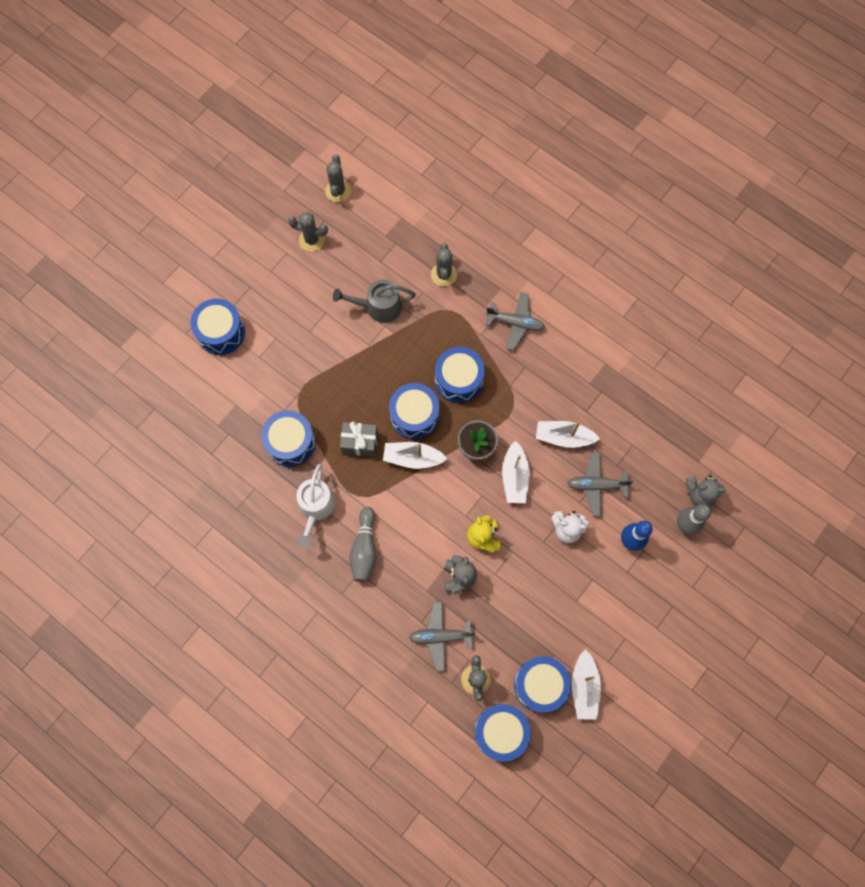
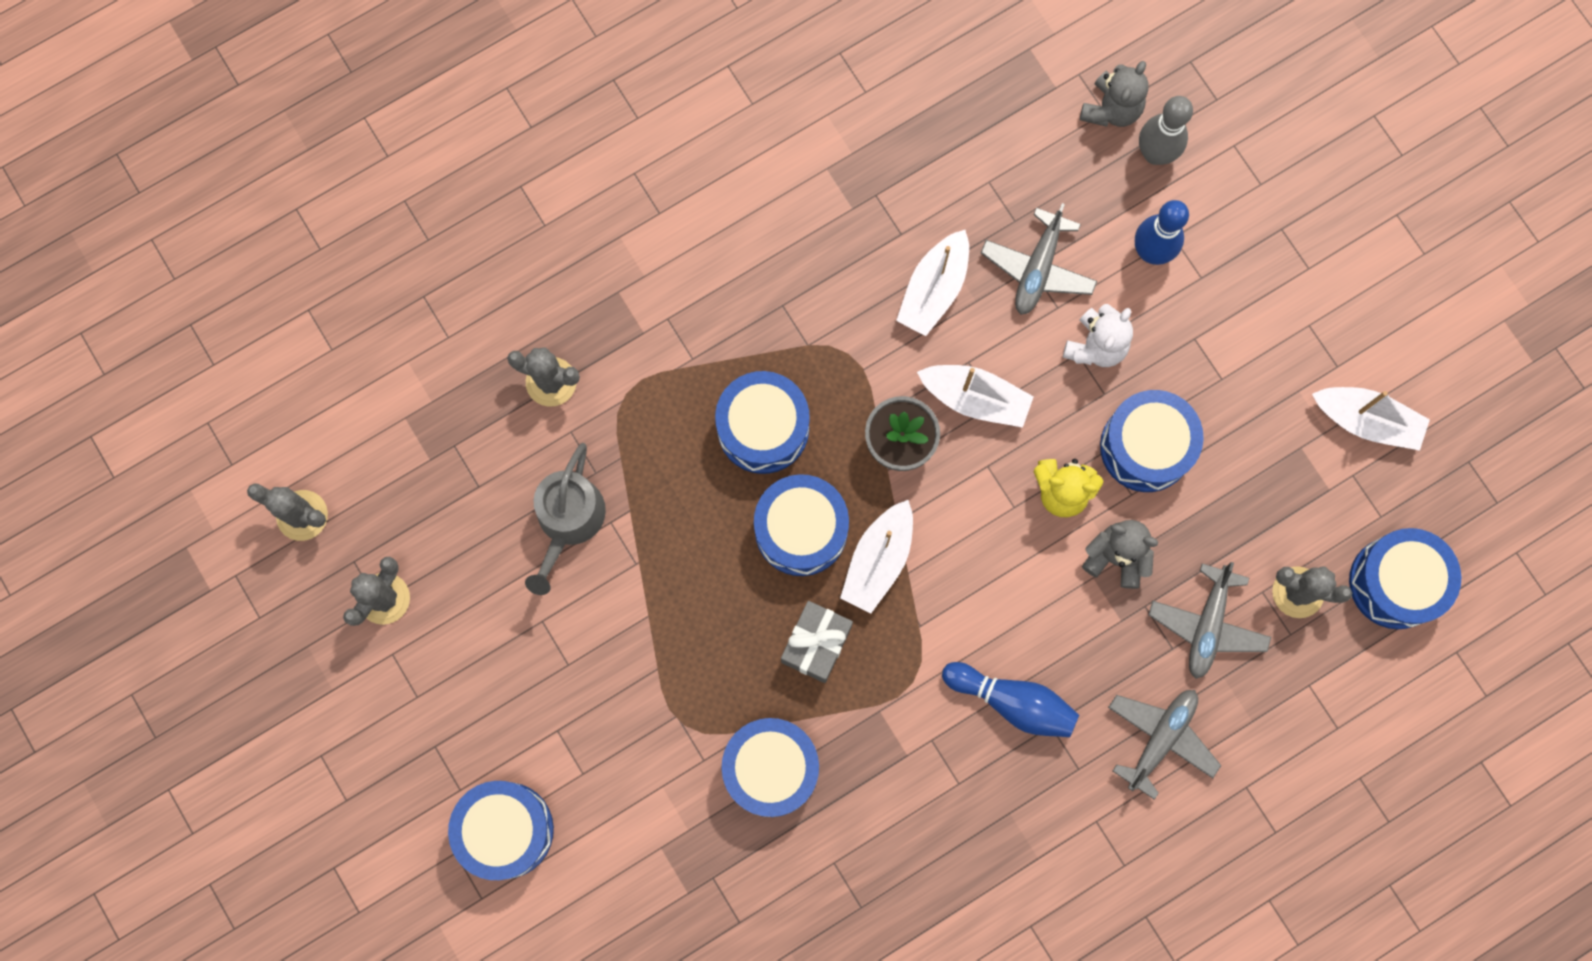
camera: 70 degrees left, 5 degrees up
(316, 507) = (908, 763): white watering can -> none
(364, 549) = (1012, 702): grey bowling pin -> blue bowling pin
(515, 323) = (694, 291): grey plane -> grey plane (1160, 739)
(540, 685) = (1340, 490): blue drum -> blue drum (1146, 447)

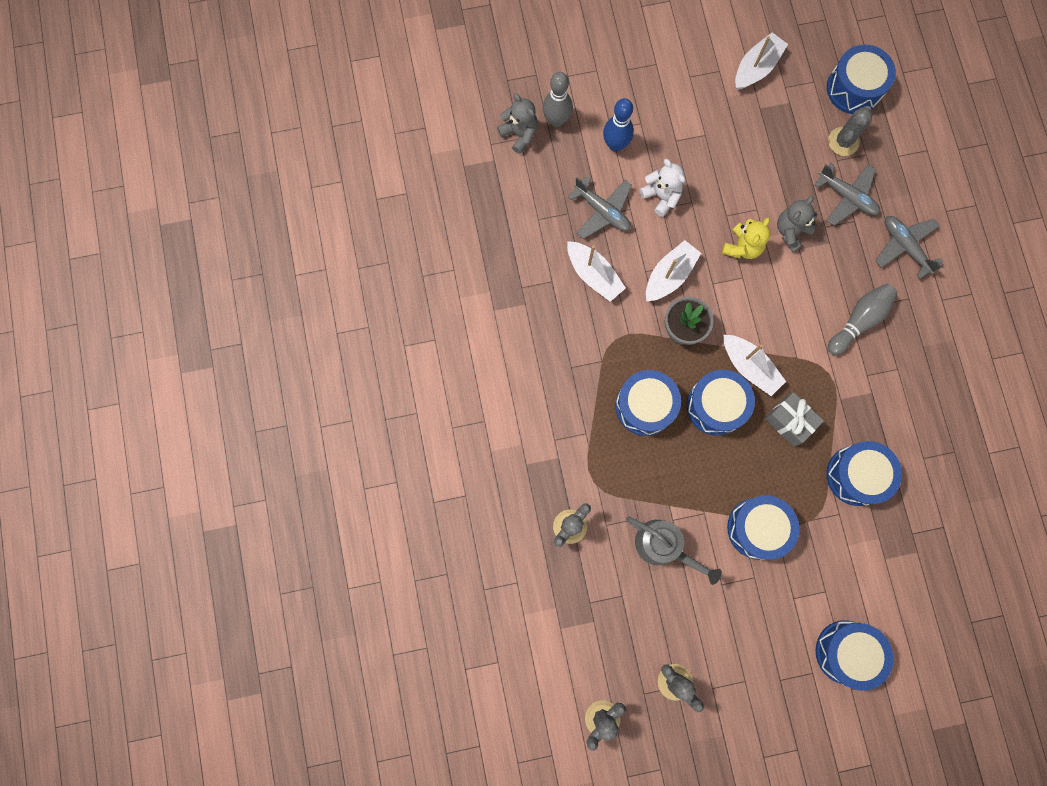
camera: 70 degrees left, 0 degrees up
(1012, 702) = (858, 321): blue bowling pin -> grey bowling pin
(1146, 447) = (731, 191): blue drum -> blue drum (757, 528)

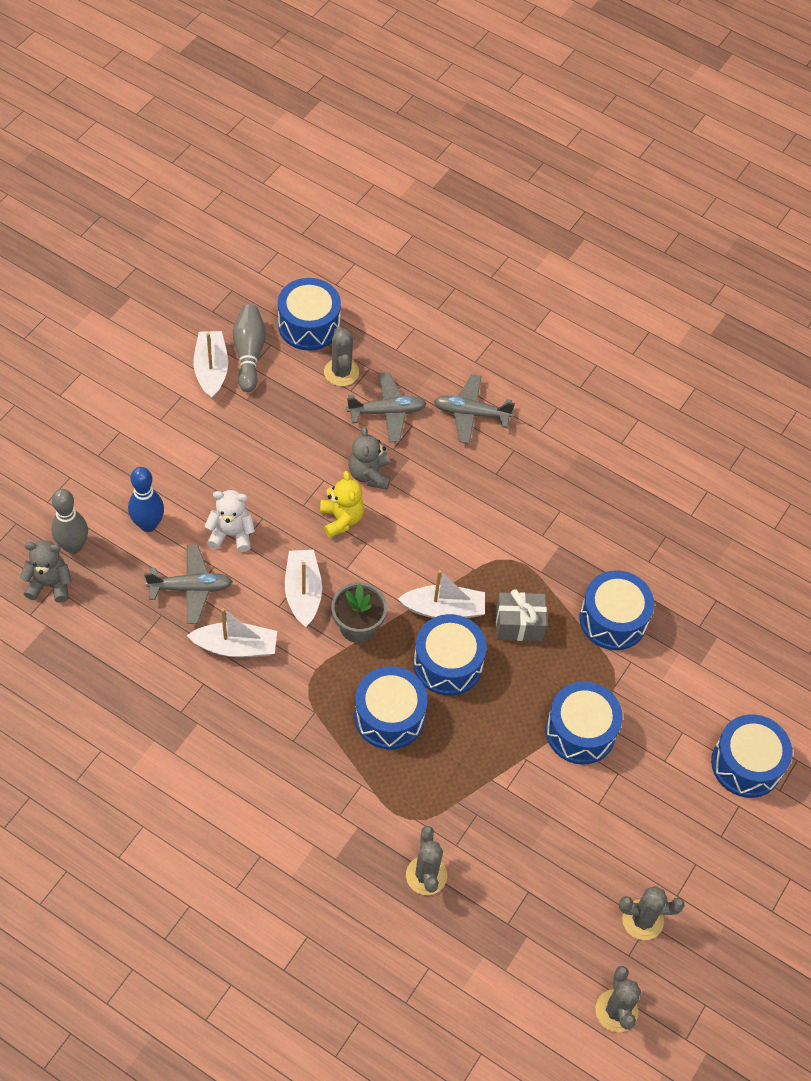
camera: 50 degrees left, 20 degrees down
(663, 546) = (520, 817): grey watering can -> none
(858, 321) = (493, 499): grey bowling pin -> grey bowling pin (249, 354)

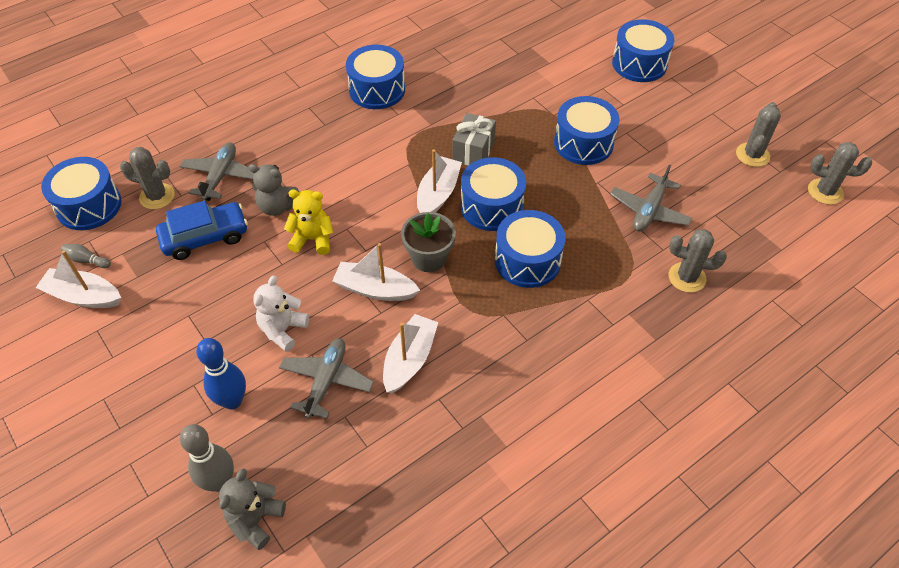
camera: 65 degrees left, 5 degrees down
(249, 354) = (87, 260): grey bowling pin -> grey bowling pin, size x0.52
(309, 431) = (205, 237): none -> blue car
(471, 413) = (257, 123): grey plane -> grey plane (649, 210)
(613, 619) = (493, 96): blue drum -> blue drum (377, 90)

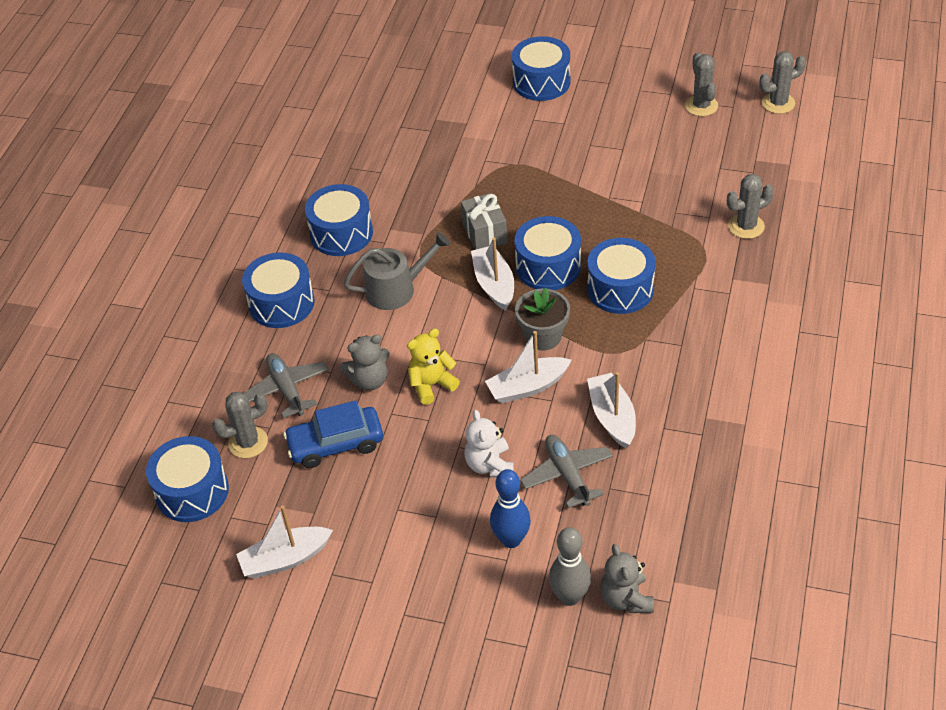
camera: 35 degrees left, 5 degrees down
(87, 260) = (250, 532): grey bowling pin -> none
(205, 237) = (335, 444): blue car -> blue car turned 135 degrees counterclockwise
(368, 153) = (396, 289): none -> grey watering can
(583, 143) = (566, 173): blue drum -> blue drum (281, 303)
(649, 210) = (670, 194): grey plane -> none

